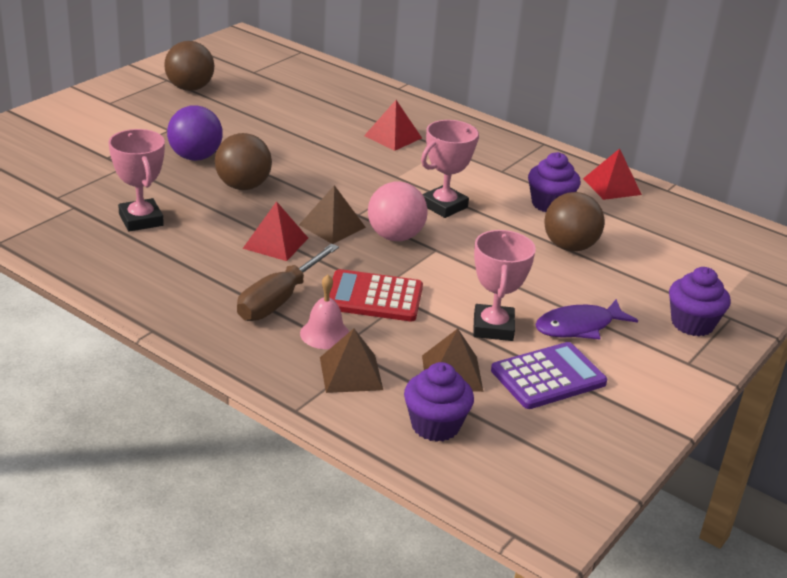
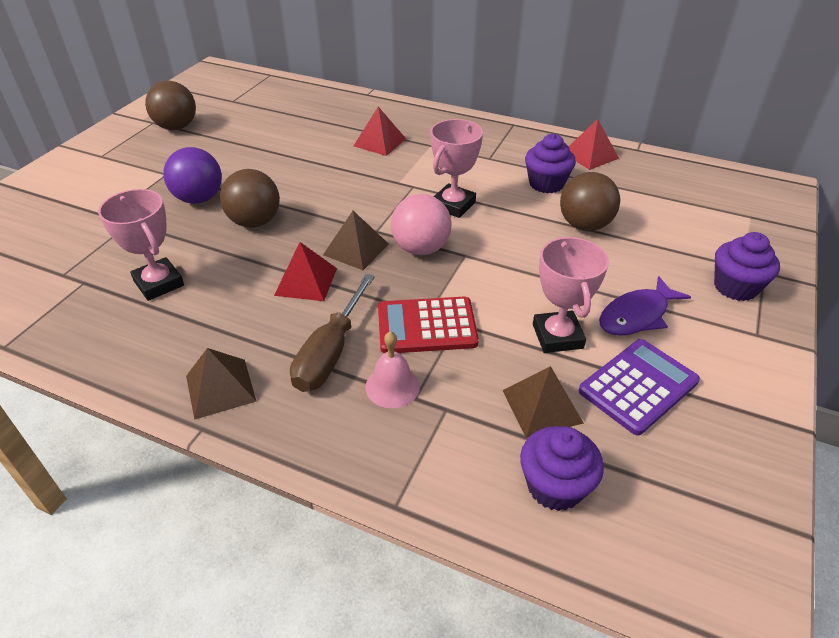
camera: 10 degrees left, 10 degrees up
(351, 373) = (438, 434): brown pyramid -> brown pyramid (220, 388)

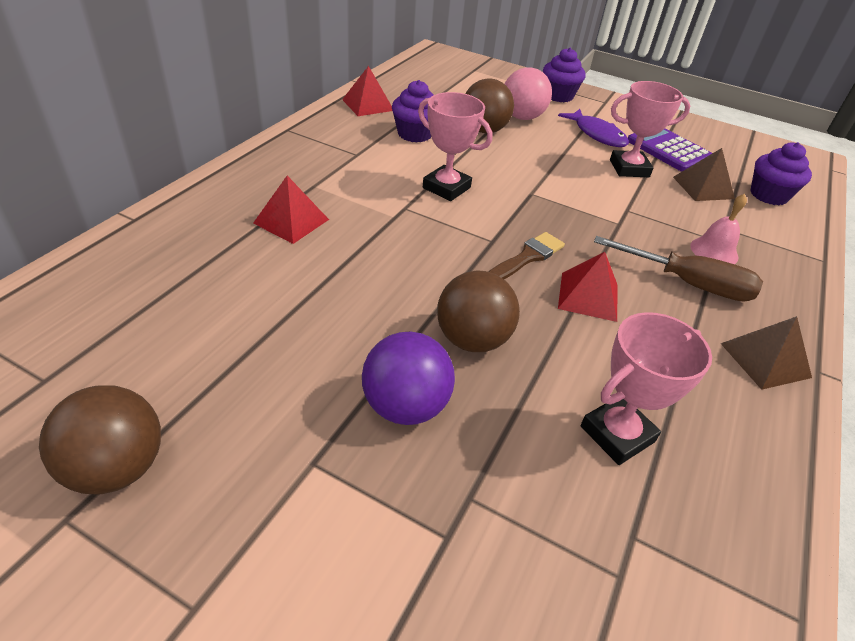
camera: 90 degrees left, 0 degrees up
(356, 249) = (527, 257): brown pyramid -> brown brush
(421, 248) = (523, 216): pink ball -> pink ball (522, 117)
(426, 326) = (635, 226): red calculator -> none

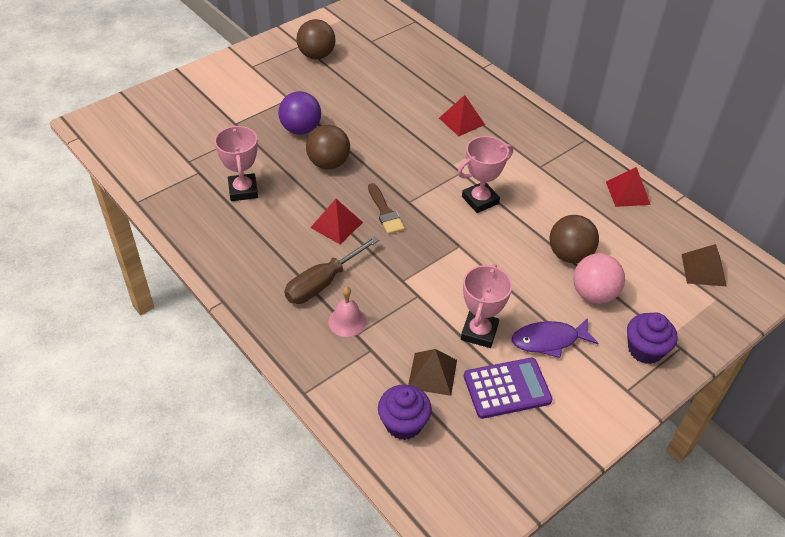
camera: 115 degrees right, 5 degrees up
(414, 134) = (568, 207): purple cupcake -> none
(765, 360) = (245, 280): brown pyramid -> brown pyramid (703, 270)

